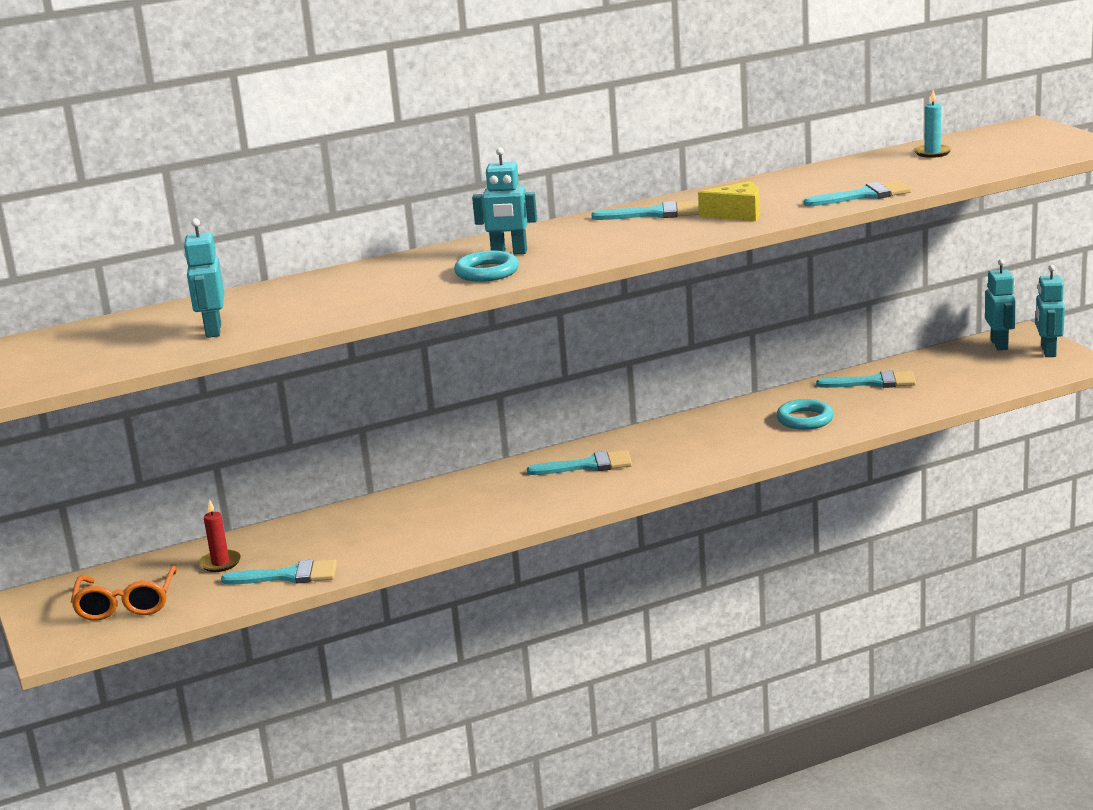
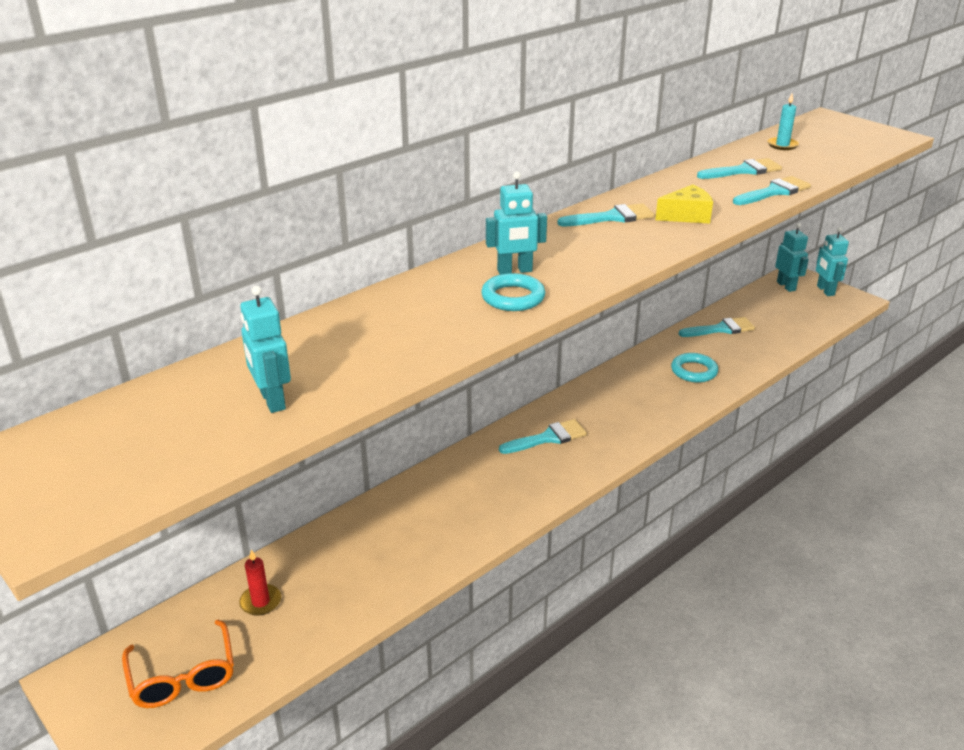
camera: 20 degrees left, 10 degrees up
(289, 576) = (341, 610): turquoise brush -> turquoise brush (743, 171)

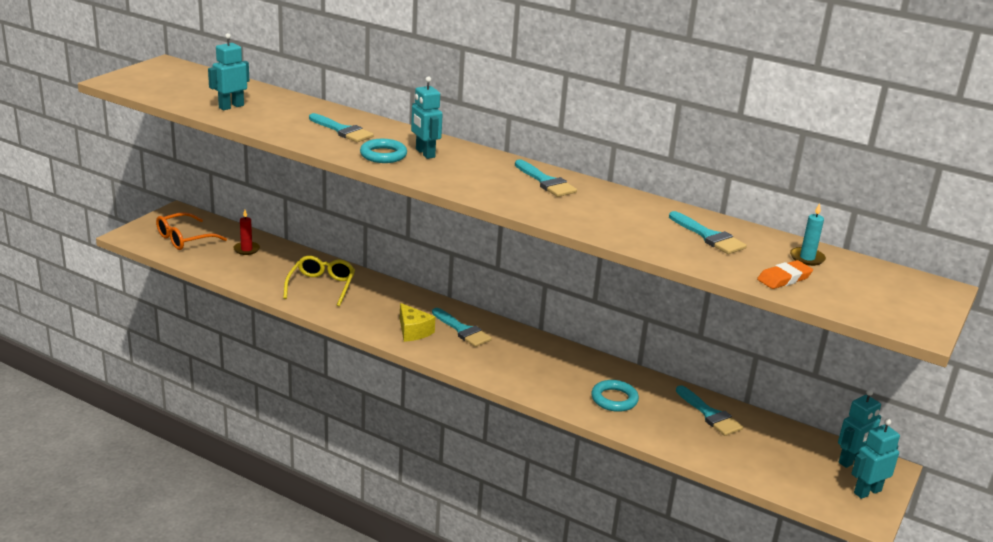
camera: 70 degrees right, 5 degrees down
(405, 536) = (321, 286): none -> yellow glasses
(686, 216) = (573, 210): yellow cheese -> yellow cheese (413, 331)
(774, 192) = (665, 250): turquoise brush -> turquoise brush (342, 130)
(822, 160) = (784, 278): none -> orange eraser

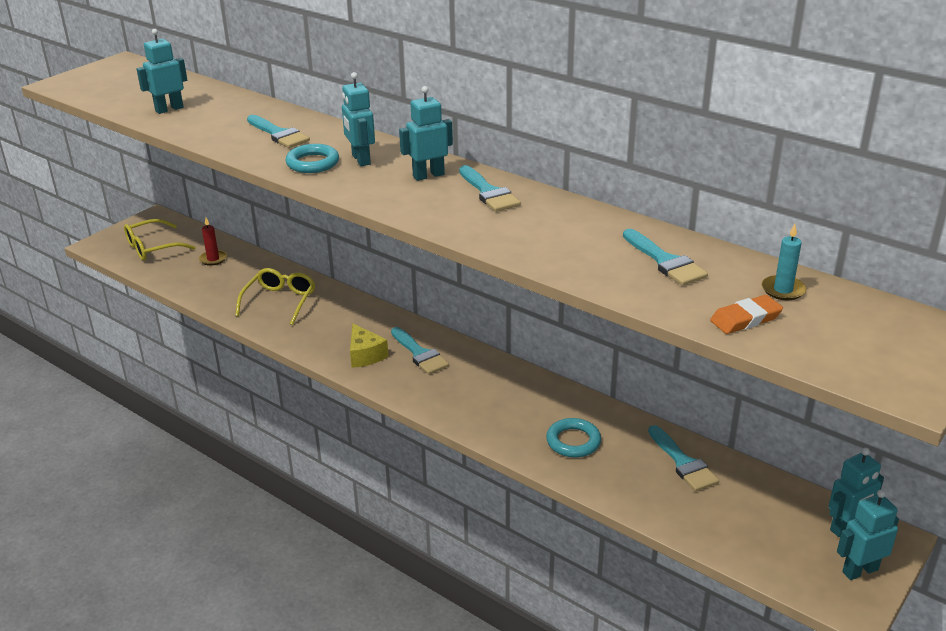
camera: 10 degrees right, 5 degrees up
(184, 239) = (153, 248): orange glasses -> yellow glasses
(489, 167) = (428, 175): none -> turquoise robot

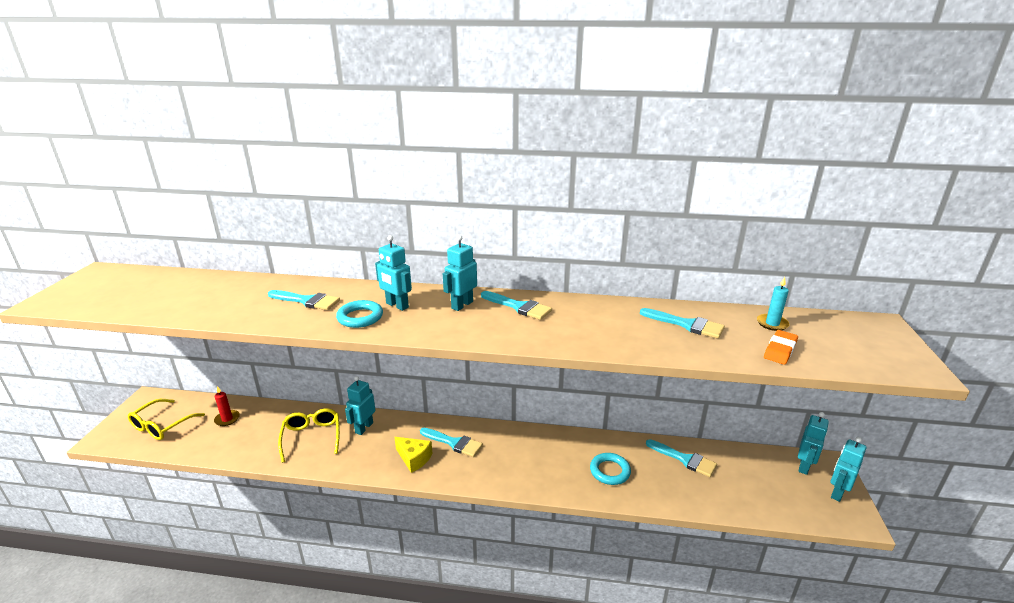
camera: 30 degrees left, 5 degrees down
(169, 109) = (183, 302): turquoise robot -> turquoise robot (364, 428)

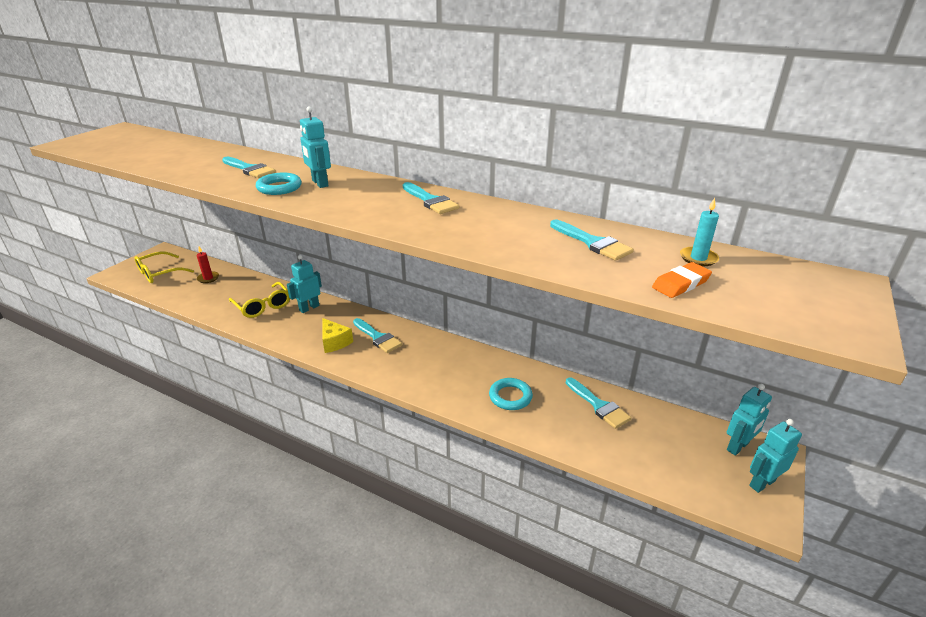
camera: 20 degrees right, 5 degrees up
(312, 437) = (263, 306): yellow glasses -> yellow glasses turned 135 degrees clockwise
(462, 305) = (378, 191): turquoise robot -> none

